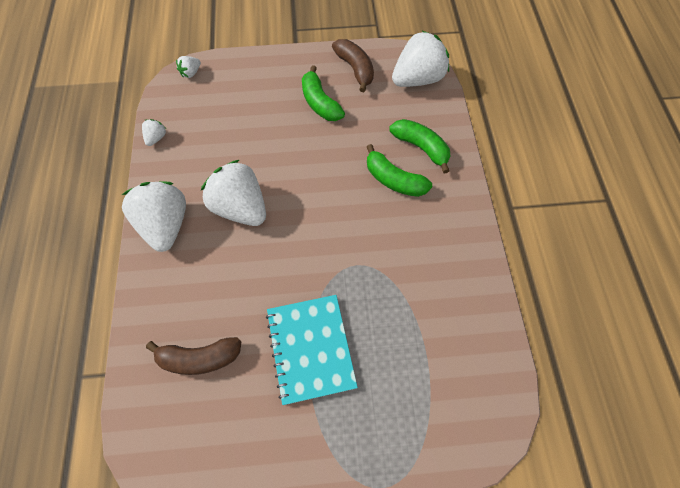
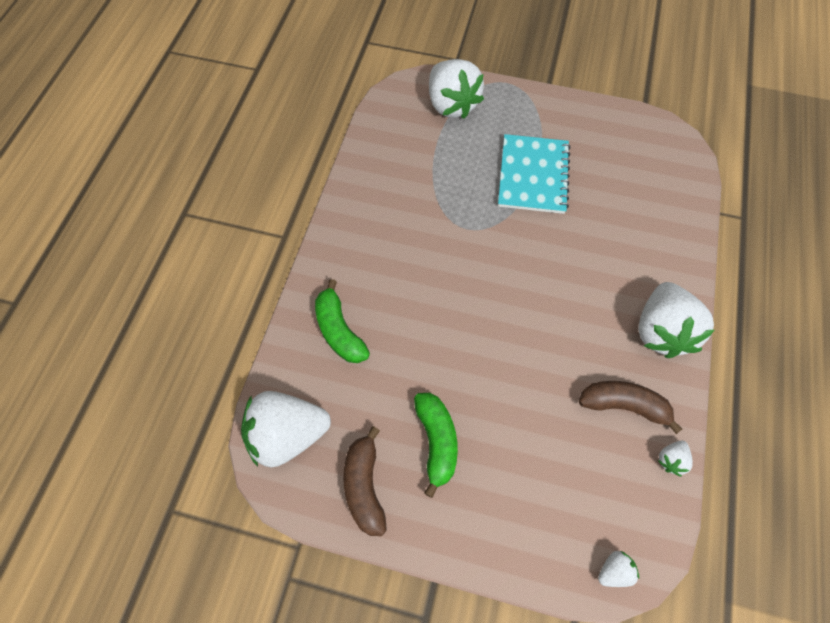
camera: 160 degrees left, 0 degrees up
(199, 358) = (633, 197): brown banana -> brown banana (623, 405)
(240, 208) = (573, 325): white strawberry -> white strawberry (451, 105)
(394, 180) = (390, 301): green banana -> none

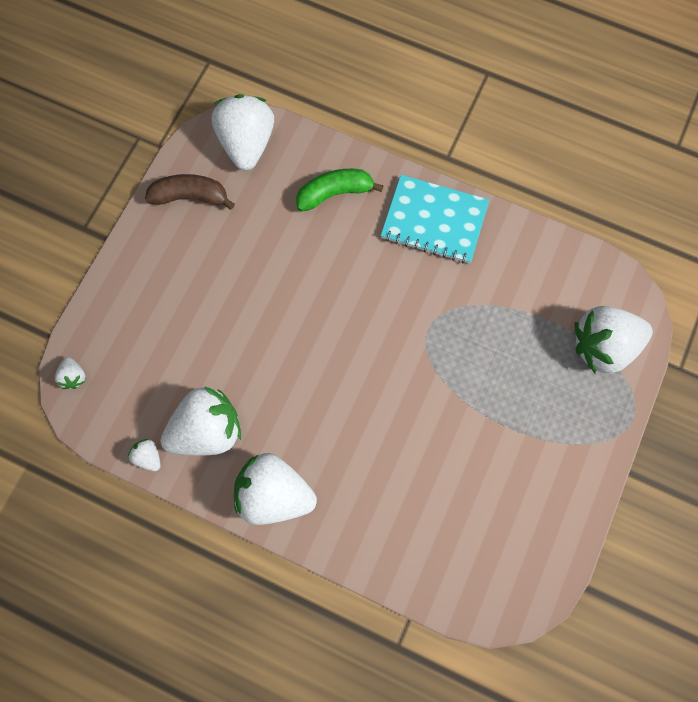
camera: 100 degrees right, 10 degrees up
(436, 441) = (214, 258): green banana -> none
(533, 175) = (488, 414): turquoise notebook -> turquoise notebook (434, 220)
(623, 405) = (208, 430): brown banana -> white strawberry

